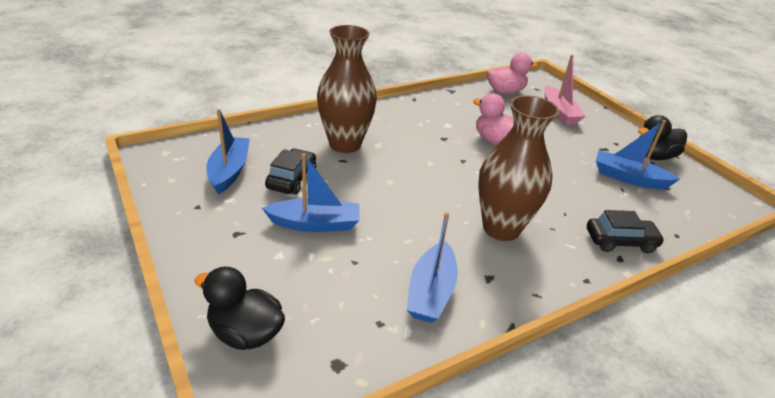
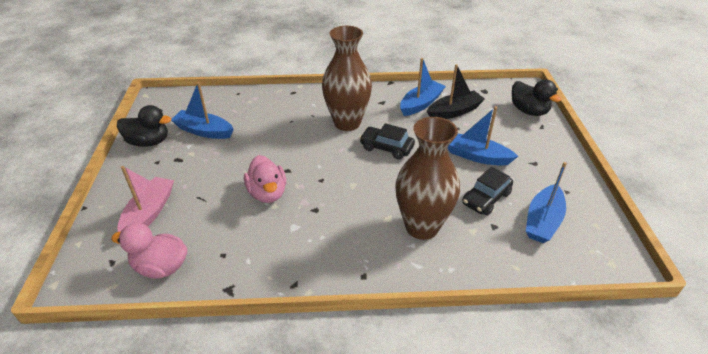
camera: 150 degrees left, 5 degrees up
(372, 291) = (454, 112): none -> black boat
(620, 241) = (279, 99): black car -> black car (386, 148)
(628, 178) = (204, 131): blue boat -> blue boat turned 150 degrees clockwise

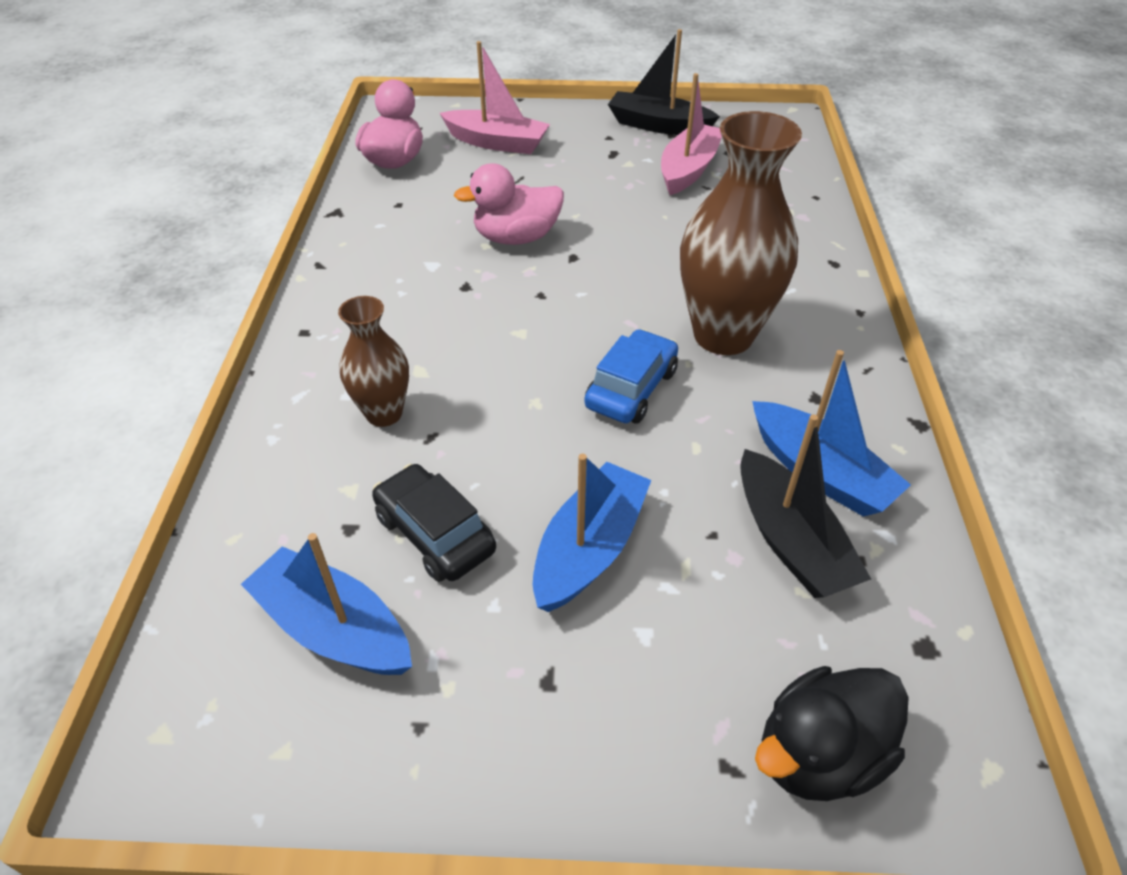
camera: 95 degrees right, 5 degrees up
(149, 142) = (658, 125): black duck -> black boat
(204, 131) = (688, 169): blue boat -> pink boat
(386, 148) = (631, 388): black car -> blue car
(422, 227) = (384, 413): brown vase -> brown vase, size x0.55

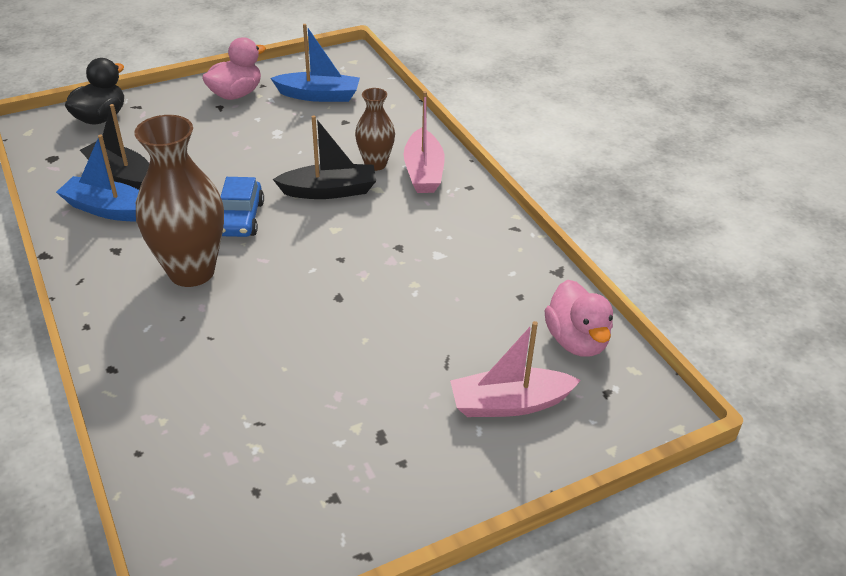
camera: 150 degrees right, 5 degrees down
(435, 533) = (303, 130): black car -> none
(516, 238) = (396, 298): pink duck -> pink duck (236, 94)
(589, 549) = (225, 146): blue boat -> none
(658, 125) = (357, 509): black boat -> black boat (329, 191)
(688, 169) = (288, 442): pink boat -> pink boat (423, 172)

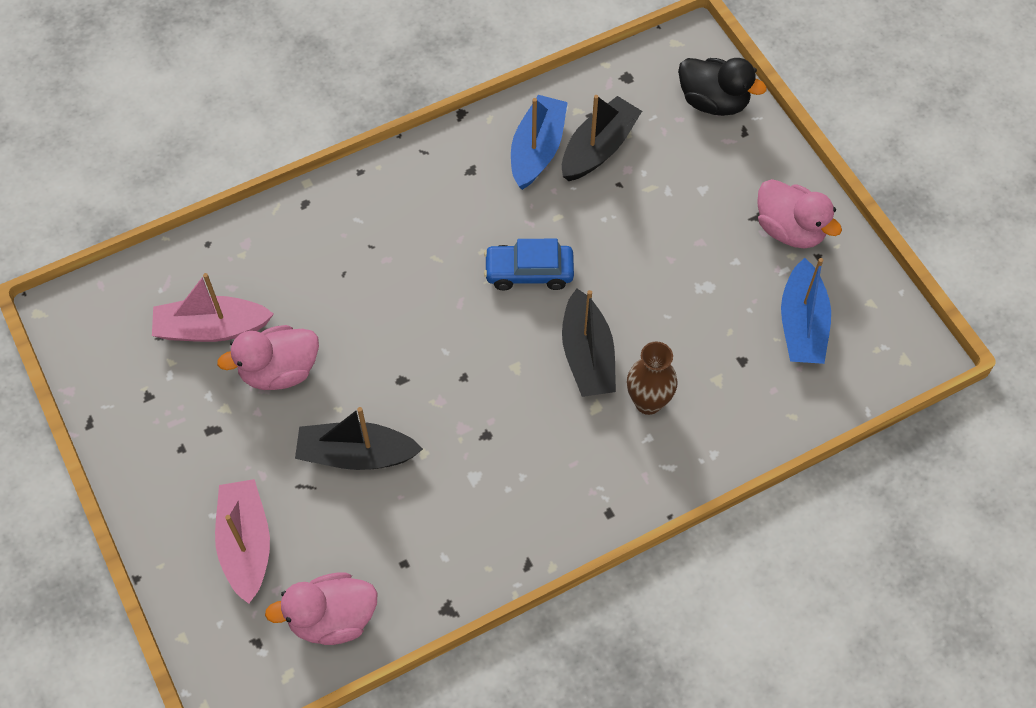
camera: 90 degrees right, 20 degrees up
(191, 271) = (439, 242): brown vase -> none
(317, 384) = (279, 371): none -> pink duck
(415, 326) = (356, 455): none -> black boat
(423, 172) = (636, 458): pink boat -> pink boat (212, 328)

